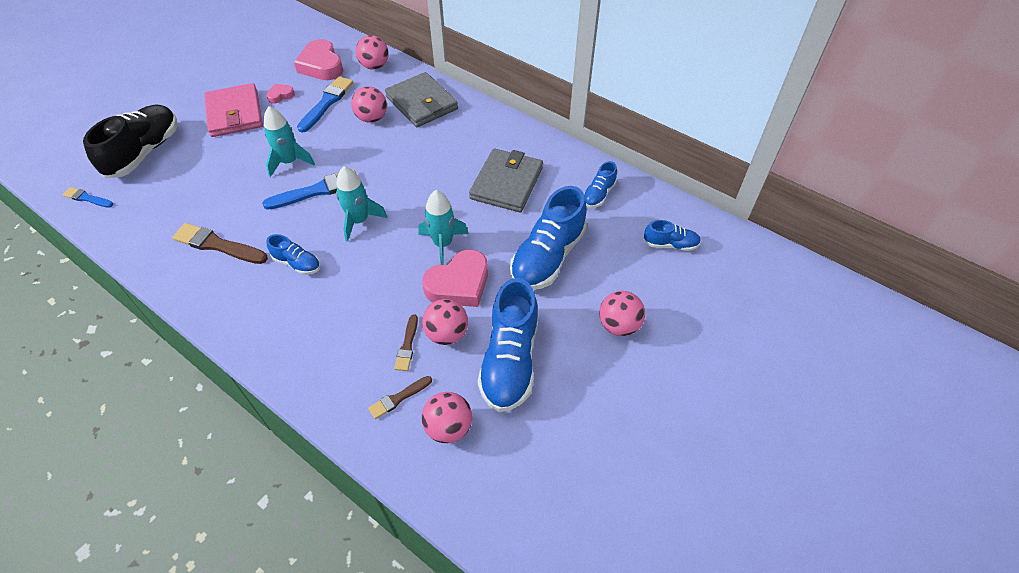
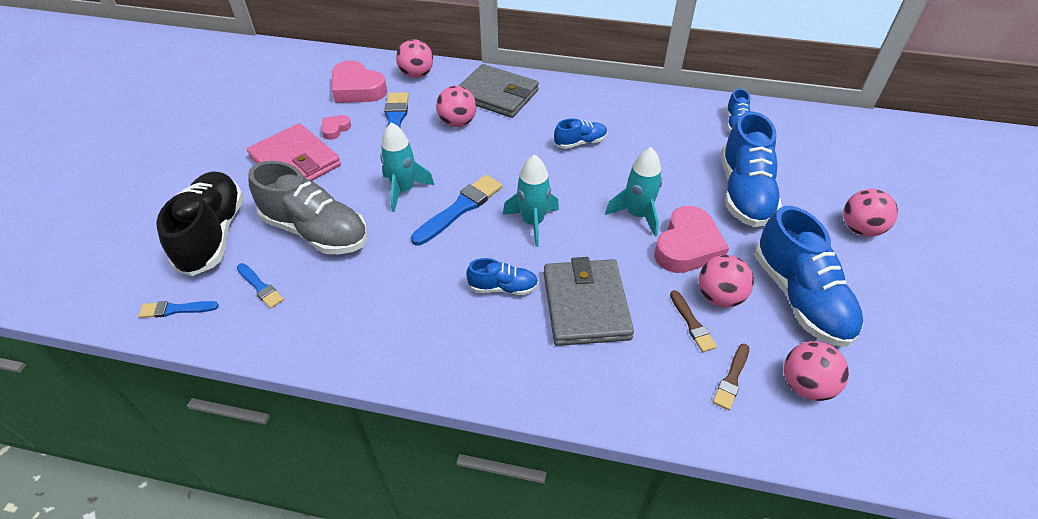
camera: 25 degrees left, 5 degrees down
(145, 201) = (260, 287): none -> blue brush
(208, 173) = (316, 231): none -> grey shoe
(217, 245) = (393, 302): brown brush -> none
(507, 183) = (646, 141): grey wallet -> grey wallet (586, 305)
(670, 244) = (834, 146): blue shoe -> blue shoe (580, 143)

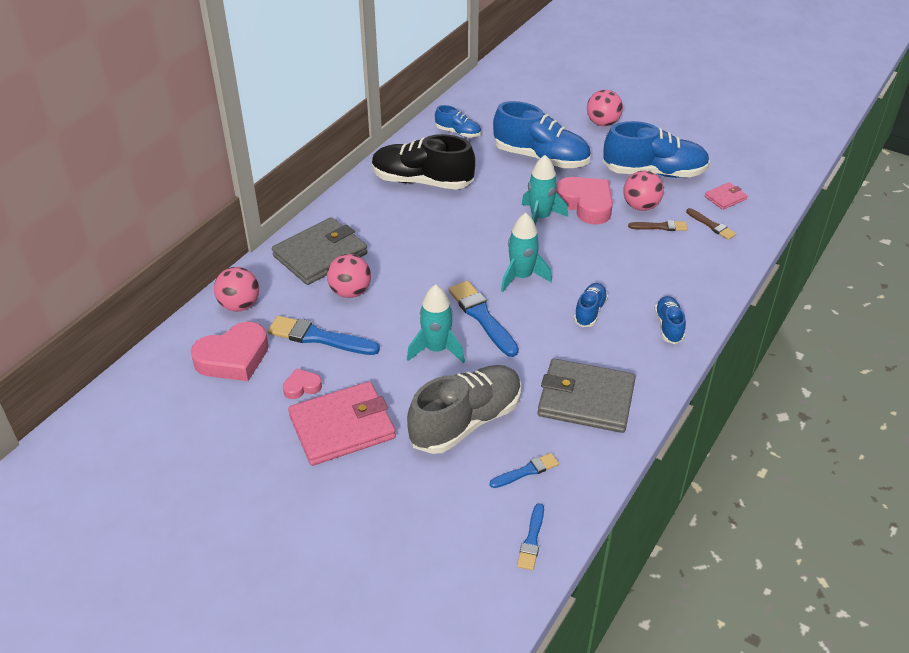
camera: 70 degrees left, 5 degrees down
(213, 235) = (432, 506): black shoe -> black shoe (422, 181)
(335, 129) = (302, 387): pink heart -> pink heart turned 105 degrees clockwise
(580, 143) = (430, 222): blue shoe -> blue shoe (668, 326)
(586, 305) = (625, 272): grey wallet -> grey wallet (586, 399)
(805, 385) = (725, 198): pink ball -> pink wallet

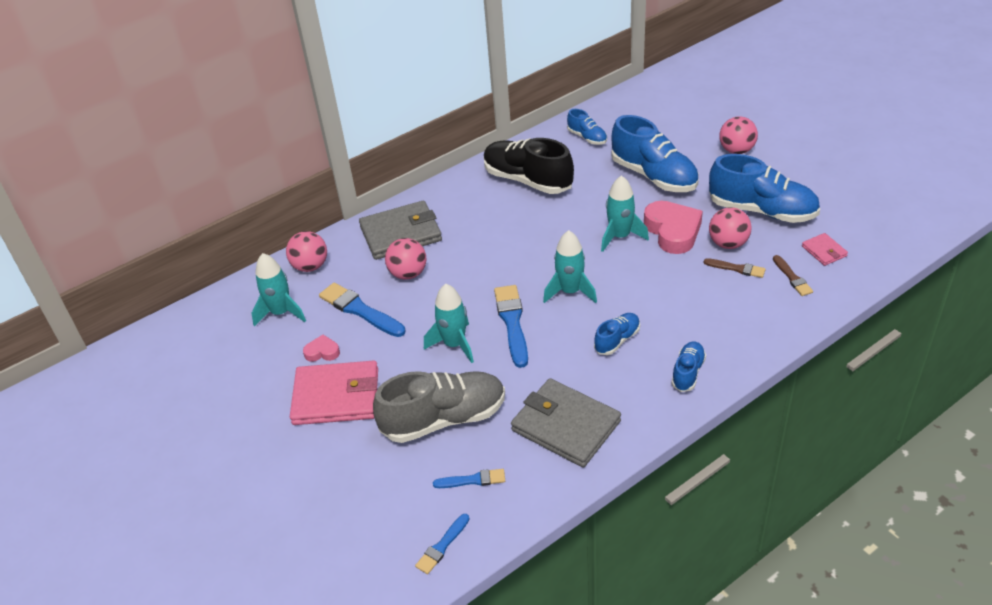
camera: 25 degrees right, 0 degrees up
(233, 358) = (281, 313): pink heart -> turquoise rocket
(725, 198) = (824, 251): pink wallet -> pink wallet turned 75 degrees clockwise

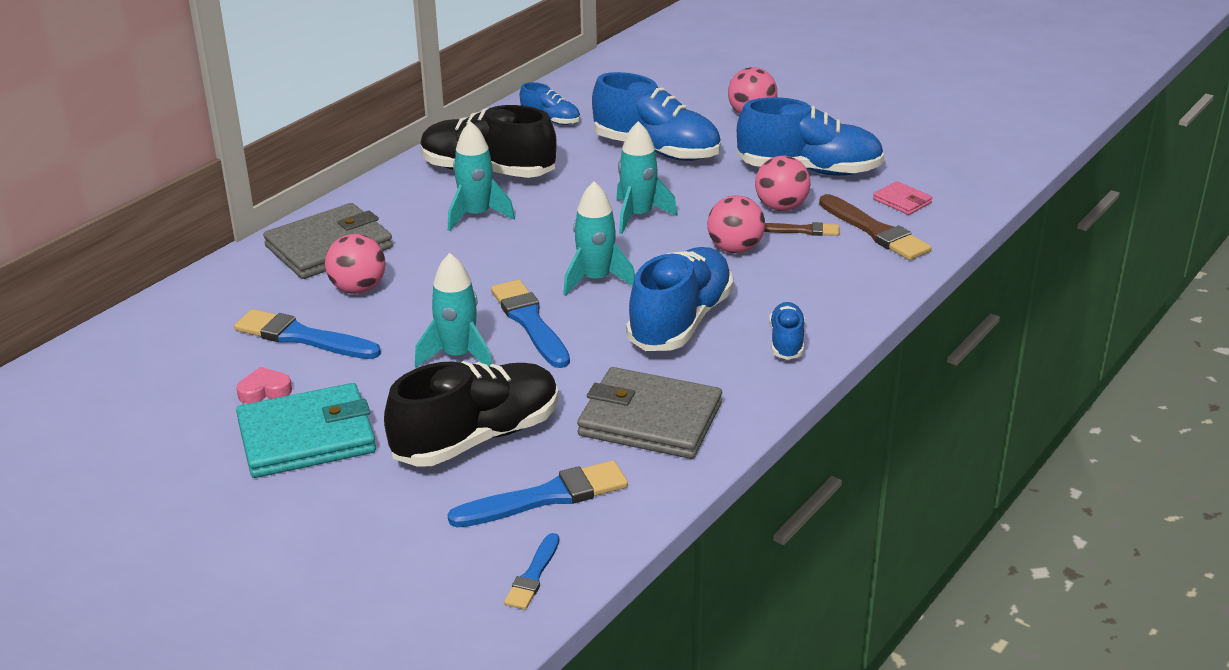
camera: 20 degrees left, 10 degrees down
(281, 313) = (181, 355): turquoise rocket -> turquoise rocket (476, 215)
(310, 266) = (206, 298): pink ball -> pink ball (735, 249)
(336, 397) = (307, 437): pink wallet -> turquoise wallet
(444, 419) = (477, 438): grey shoe -> black shoe
(473, 480) = (546, 497): blue brush -> blue brush, size x1.76
(617, 340) = (680, 321): blue shoe -> blue shoe, size x1.99
(673, 231) = (705, 203): pink heart -> none
(792, 277) = (875, 231): brown brush -> brown brush, size x1.76

